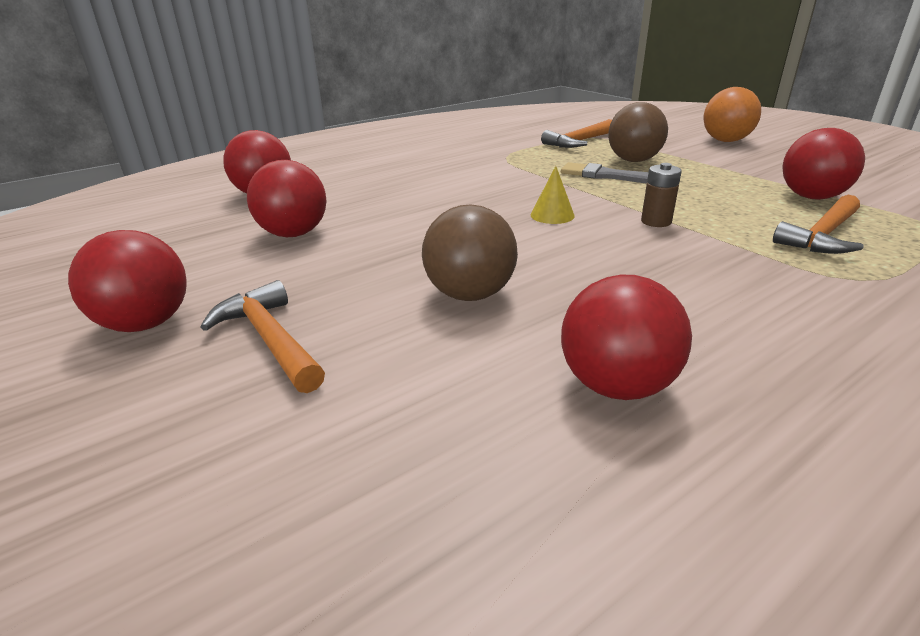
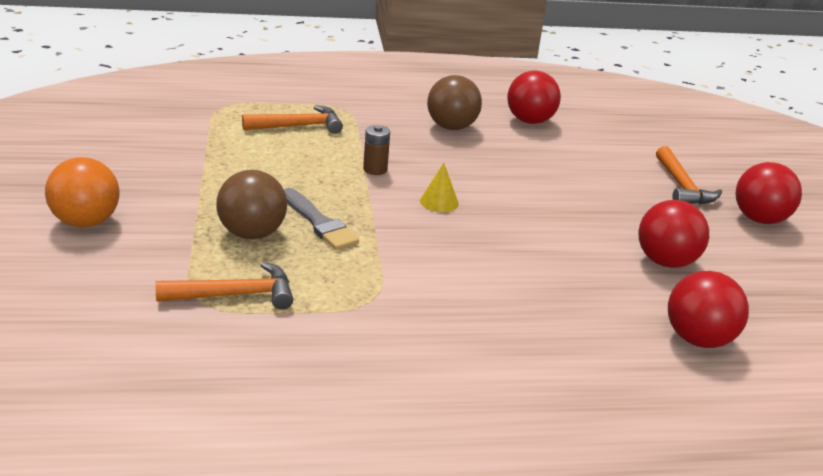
camera: 155 degrees left, 0 degrees up
(470, 294) = (559, 171): brown ball -> brown ball (451, 127)
(811, 197) = (224, 144): red ball -> none

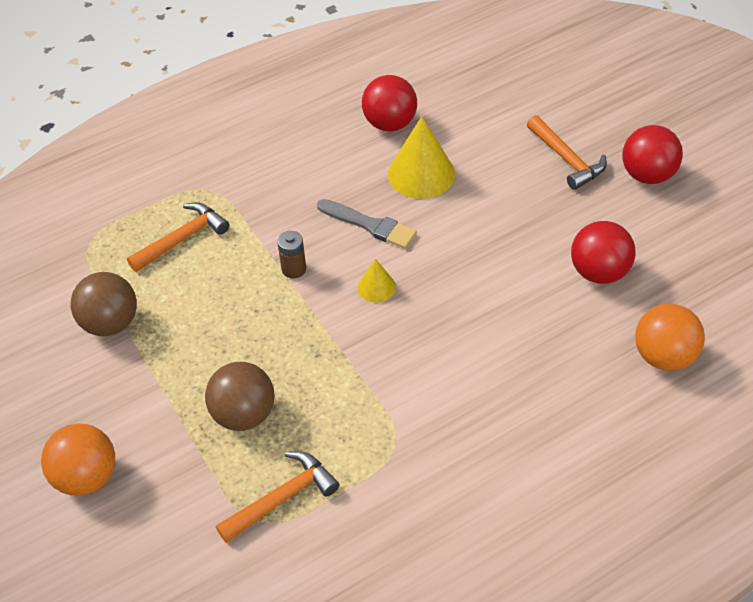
camera: 20 degrees left, 20 degrees up
(319, 223) = (291, 369): grey brush -> grey brush (370, 225)
(451, 127) = (324, 169): brown ball -> brown ball (111, 323)
(535, 154) = (421, 174): none -> yellow cone
(698, 339) = (663, 356): red ball -> orange ball

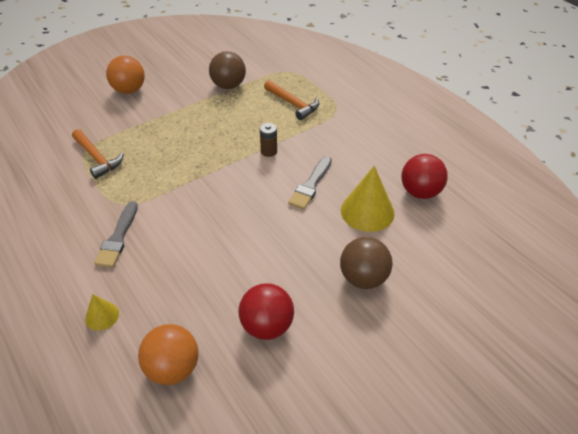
camera: 85 degrees right, 5 degrees down
(244, 414) = (157, 139): brown ball -> brown ball (363, 278)
(376, 287) = (252, 191): yellow cone -> yellow cone (102, 316)
(464, 440) = (118, 238): none -> grey brush
(567, 159) = (402, 309): orange hammer -> none
(647, 175) = (392, 375): red ball -> none

